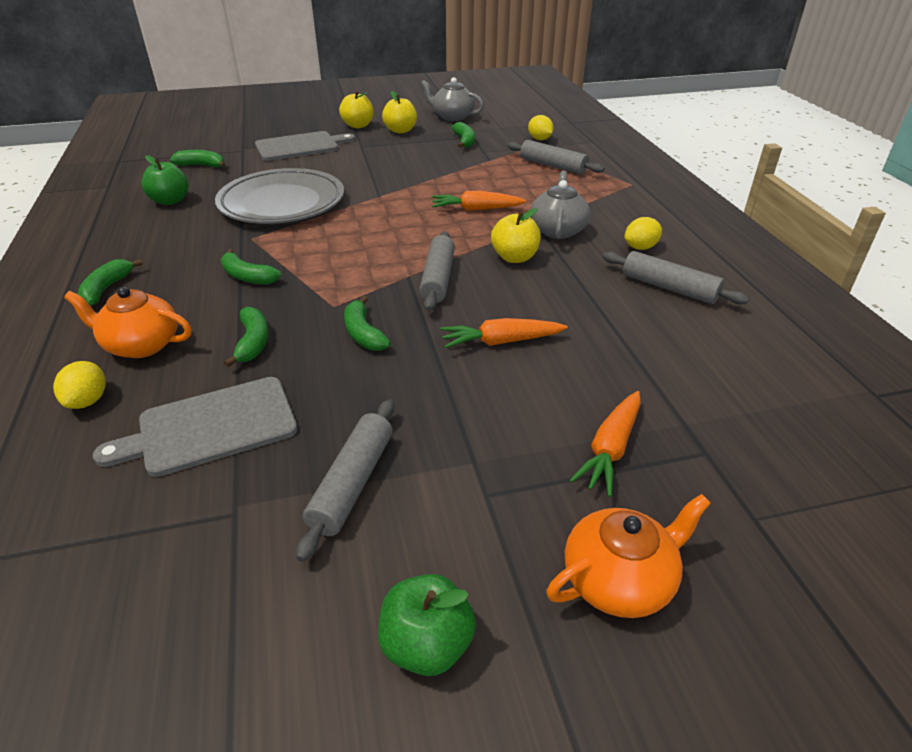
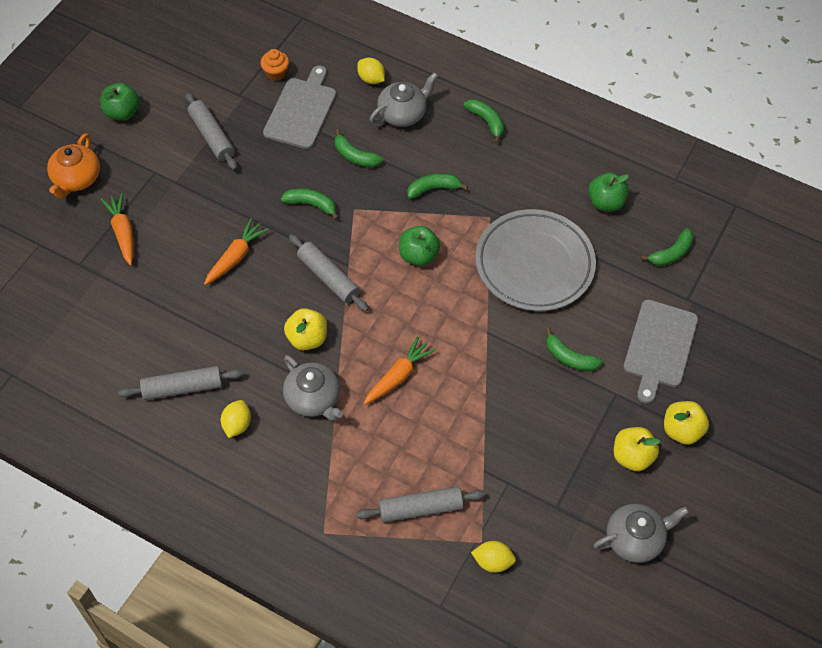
camera: 130 degrees right, 20 degrees up
(141, 345) = (403, 114): orange teapot -> grey teapot
(146, 503) = (276, 73): none -> orange cupcake
(345, 250) = (418, 255): none -> green apple
(464, 141) = (550, 489): green banana -> green banana (569, 358)

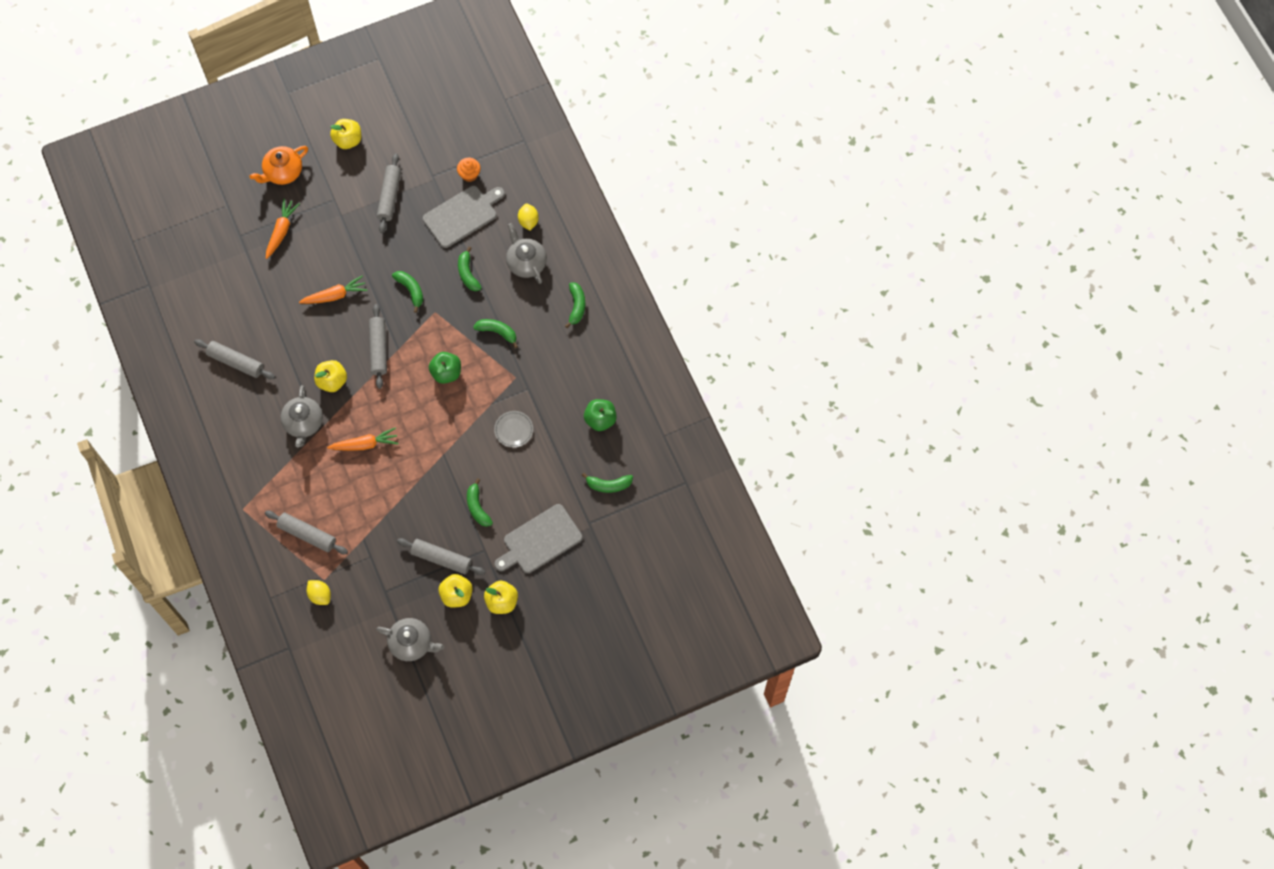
camera: 40 degrees right, 10 degrees up
(122, 113) = (348, 140): green apple -> yellow apple
(237, 425) = (248, 408): yellow lemon -> none
(403, 114) = (526, 262): grey teapot -> grey teapot turned 120 degrees counterclockwise
(534, 264) = (513, 430): grey plate -> grey plate, size x0.41
(582, 432) = (441, 558): none -> grey rolling pin

